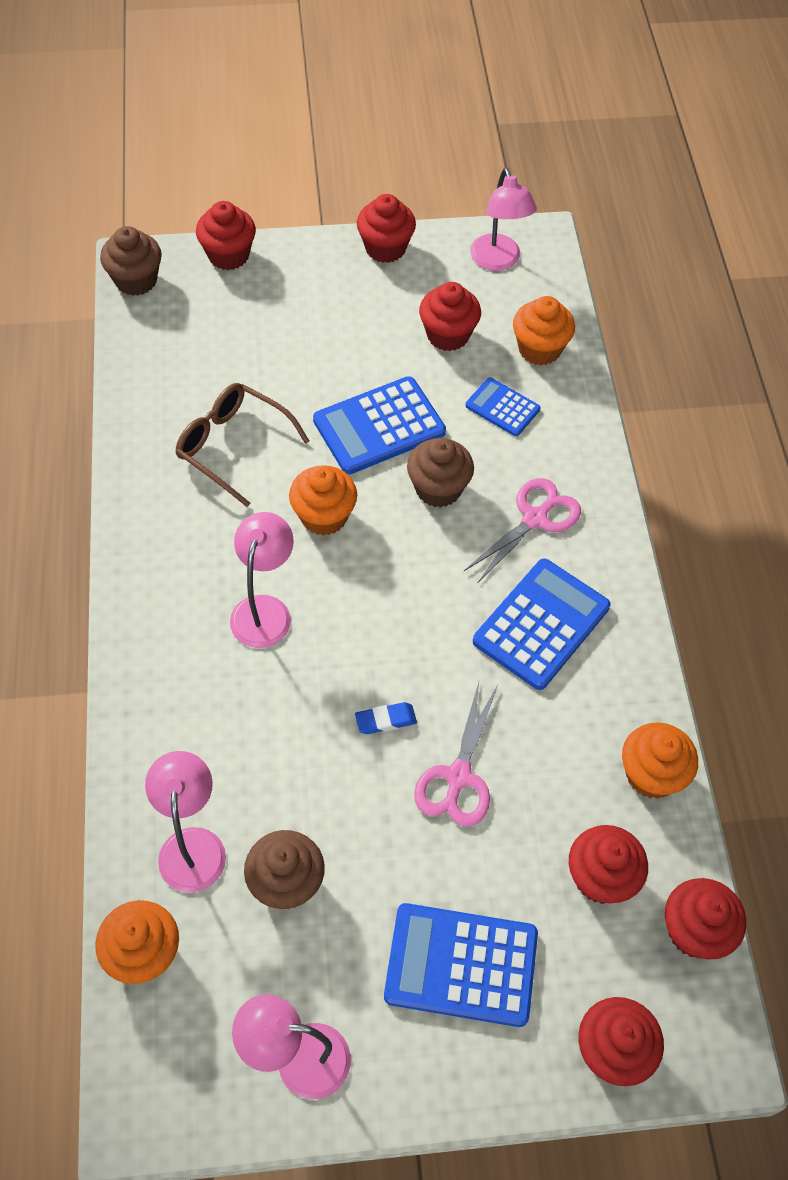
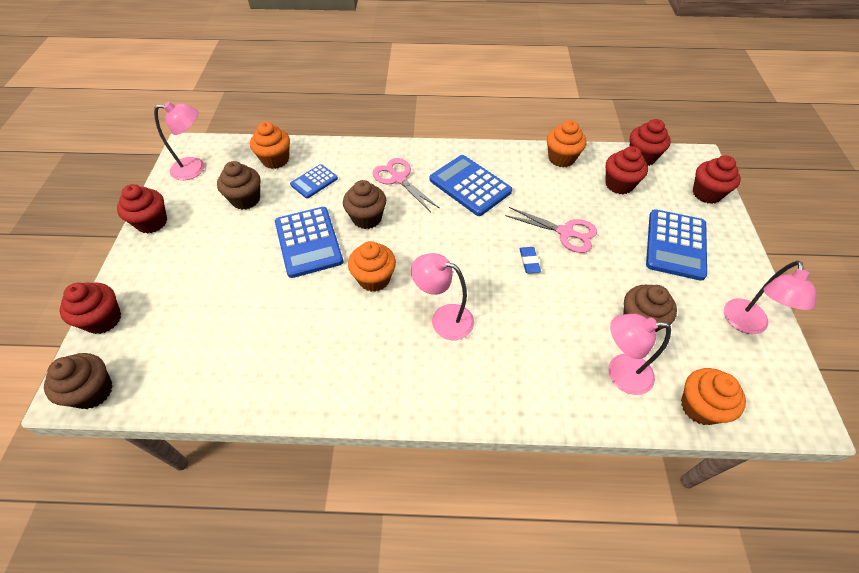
camera: 80 degrees left, 5 degrees down
(233, 446) = (298, 329): brown glasses -> none
(448, 335) = (246, 199): red cupcake -> brown cupcake

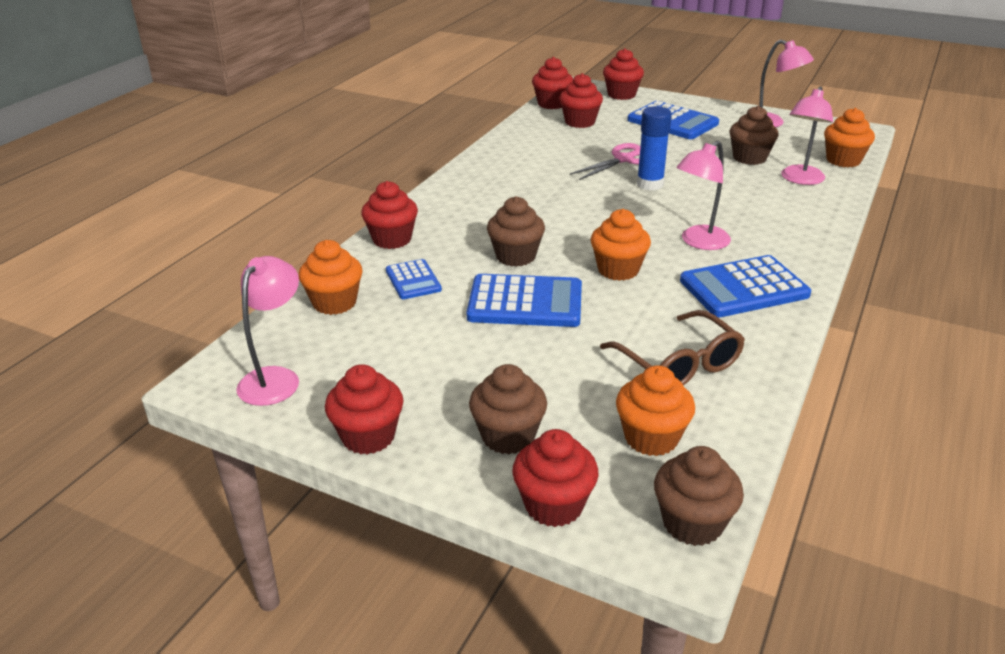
camera: 65 degrees left, 20 degrees down
(246, 199) = (397, 339): brown cupcake -> brown cupcake (508, 436)
(259, 346) = (679, 364): none -> brown glasses
(360, 154) = (392, 239): none -> red cupcake
(399, 178) = (464, 224): pink scissors -> none
(470, 186) = (516, 187): blue calculator -> blue calculator (744, 288)
(529, 261) = (650, 184): blue eraser -> blue glue stick
(561, 158) = (518, 135): orange cupcake -> orange cupcake (651, 438)

